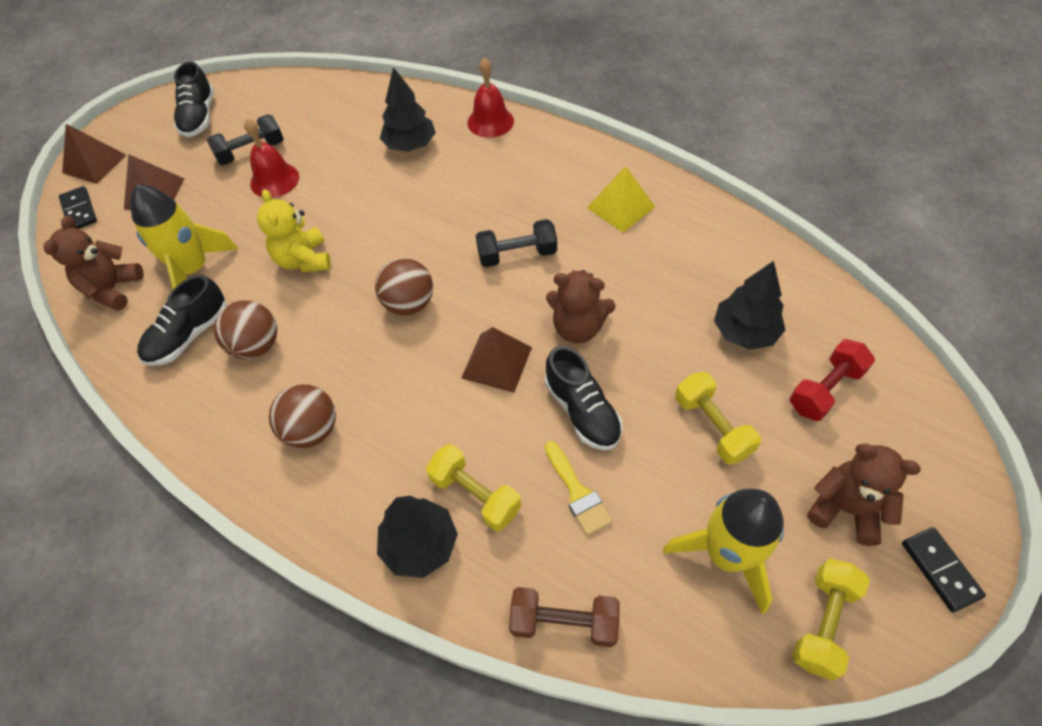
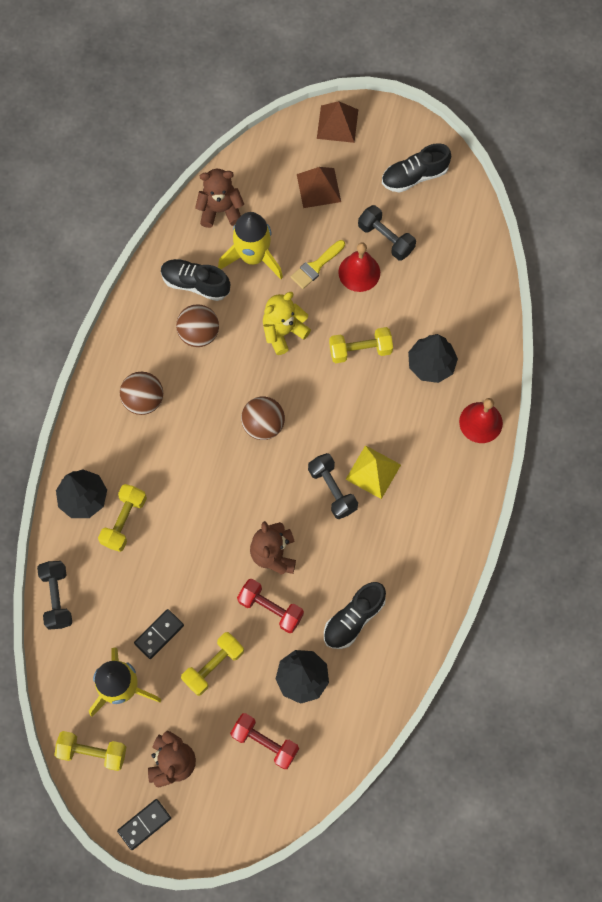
camera: 70 degrees right, 15 degrees up
(79, 210) = (286, 142): black domino -> black domino (159, 634)
(364, 197) = (360, 350): none -> yellow dumbbell
(497, 362) = (228, 504): brown pyramid -> none
(564, 622) = (57, 597): brown dumbbell -> black dumbbell
(577, 493) = (141, 585): yellow brush -> yellow brush (316, 266)
(582, 411) = (203, 574): black shoe -> black shoe (353, 619)
(621, 207) = (407, 559): yellow pyramid -> yellow pyramid (373, 472)
(647, 346) = (270, 608): none -> red dumbbell

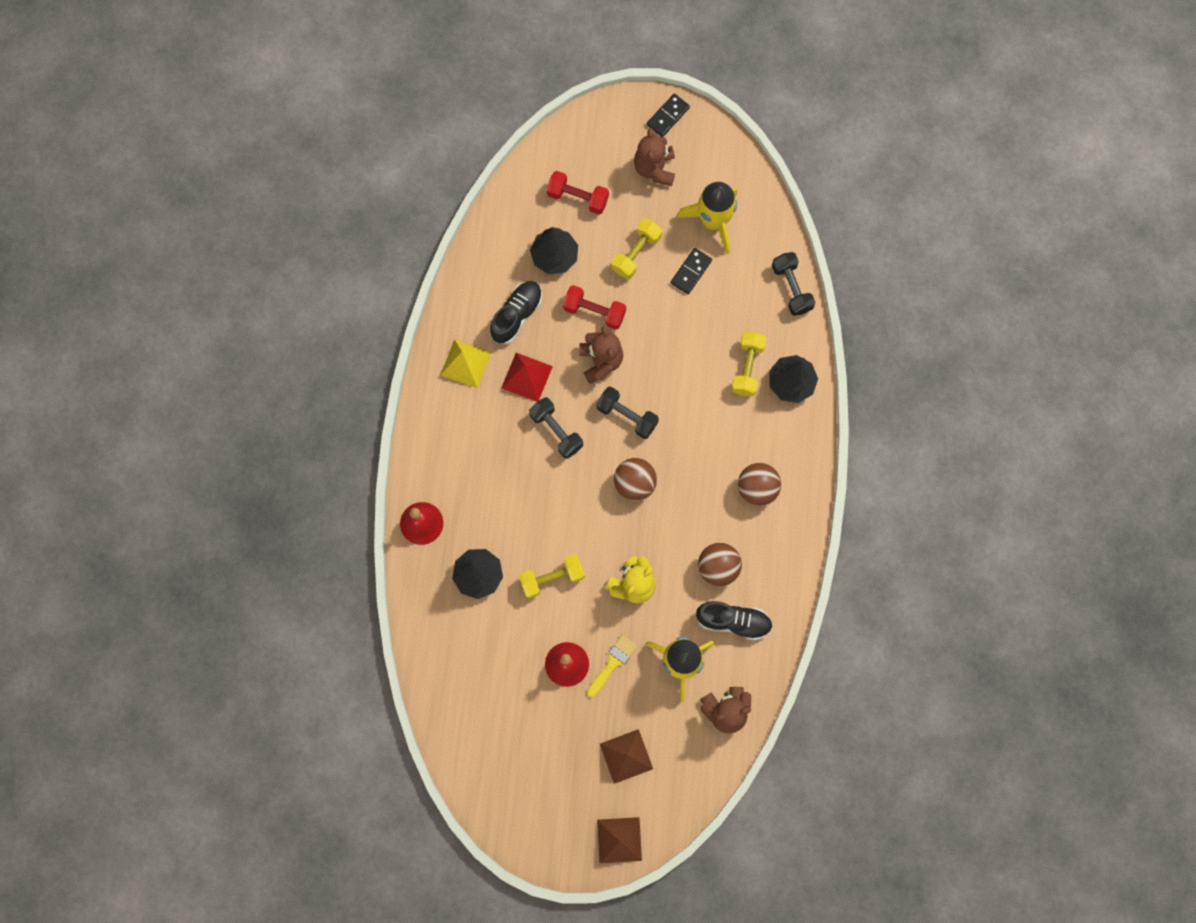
camera: 170 degrees right, 5 degrees up
(92, 752) = (726, 165): yellow dumbbell -> none
(353, 550) = (527, 377): none -> red pyramid
(373, 472) = (520, 455): yellow pyramid -> yellow pyramid (465, 363)
(386, 238) = (545, 708): black dumbbell -> black dumbbell (627, 416)
(414, 176) = (525, 789): black shoe -> none

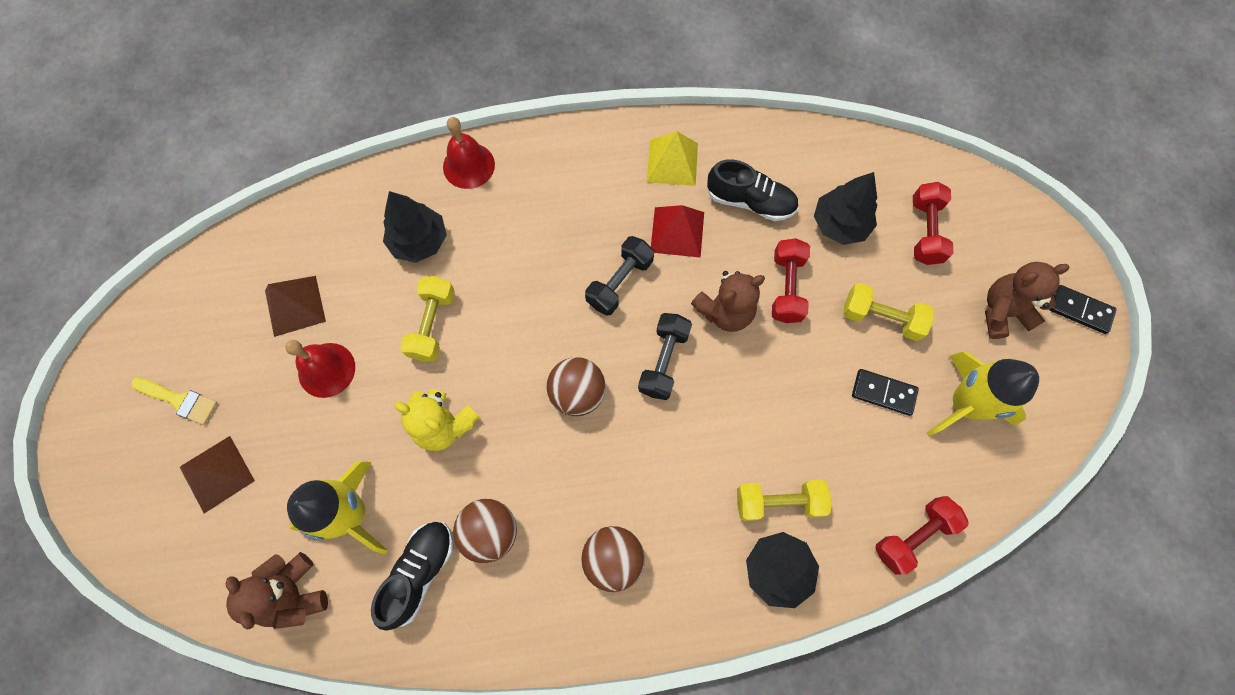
camera: 75 degrees right, 5 degrees down
(552, 578) = (432, 324): yellow dumbbell -> yellow dumbbell turned 45 degrees clockwise
(613, 663) = (337, 426): yellow brush -> yellow brush (179, 400)
(619, 840) = (106, 493): brown pyramid -> brown pyramid (295, 306)
(733, 621) = (419, 572): black shoe -> black shoe turned 150 degrees counterclockwise
(791, 288) = (913, 536): black dumbbell -> red dumbbell

